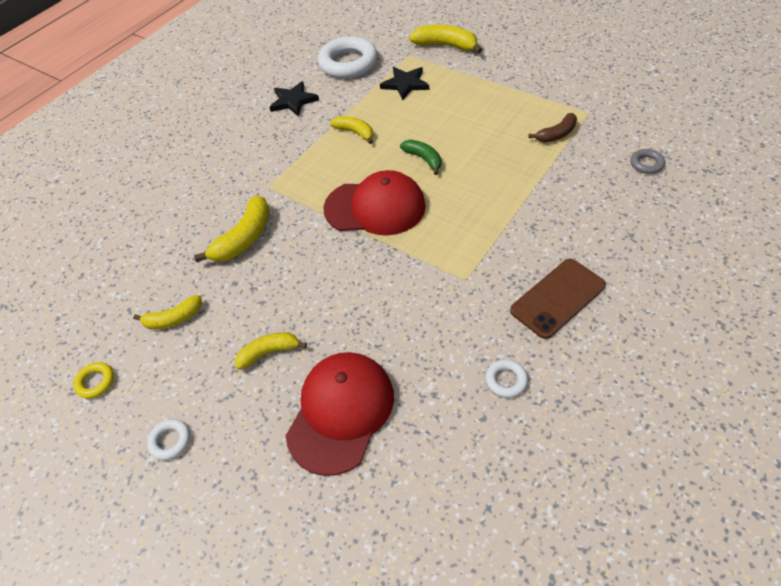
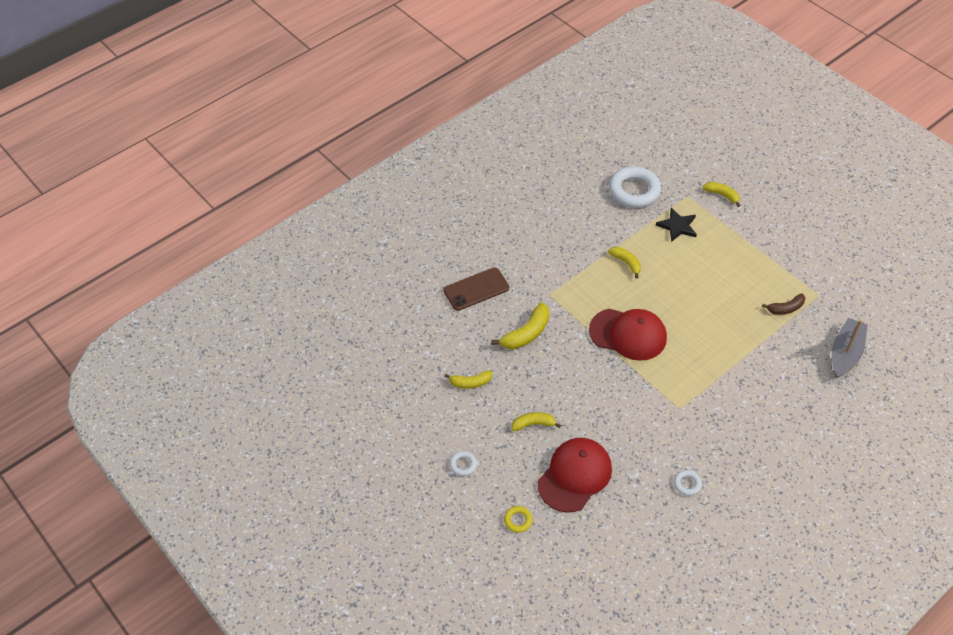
camera: 10 degrees right, 0 degrees up
(96, 382) = (415, 414): yellow ring -> yellow ring (518, 520)
(293, 101) = (581, 218): black star -> none
(424, 159) = (675, 302): green banana -> none
(446, 46) = (722, 195): yellow banana -> yellow banana, size x0.64
(557, 298) = (740, 439): brown phone -> brown phone (476, 289)
(646, 164) = (845, 353): grey ring -> grey boat

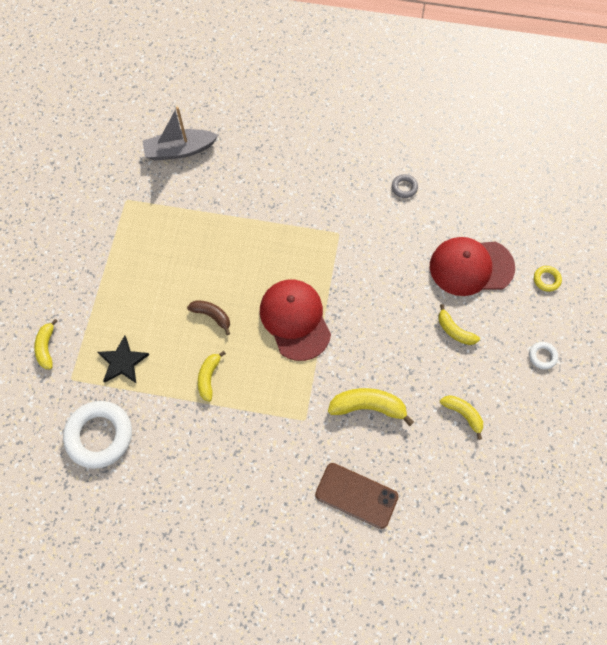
camera: 130 degrees left, 15 degrees up
(687, 484) = (404, 187): white ring -> grey ring
(785, 308) = (162, 216): brown banana -> brown banana (212, 316)

